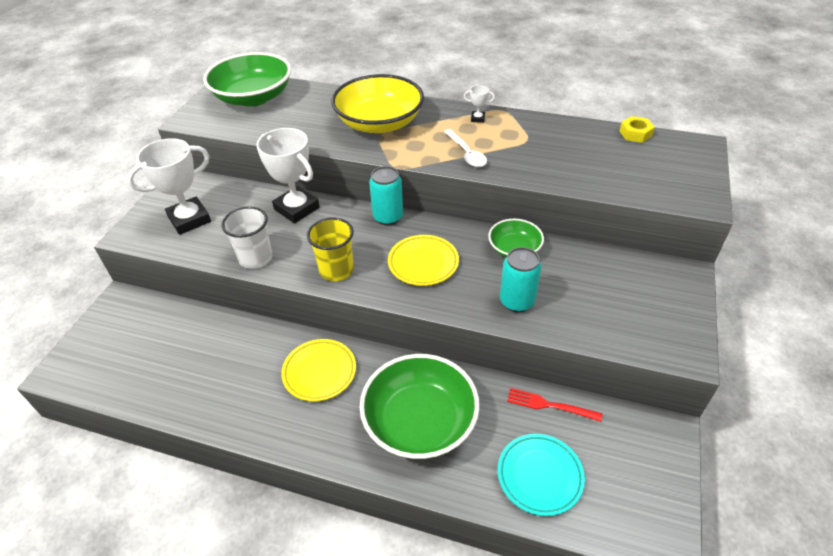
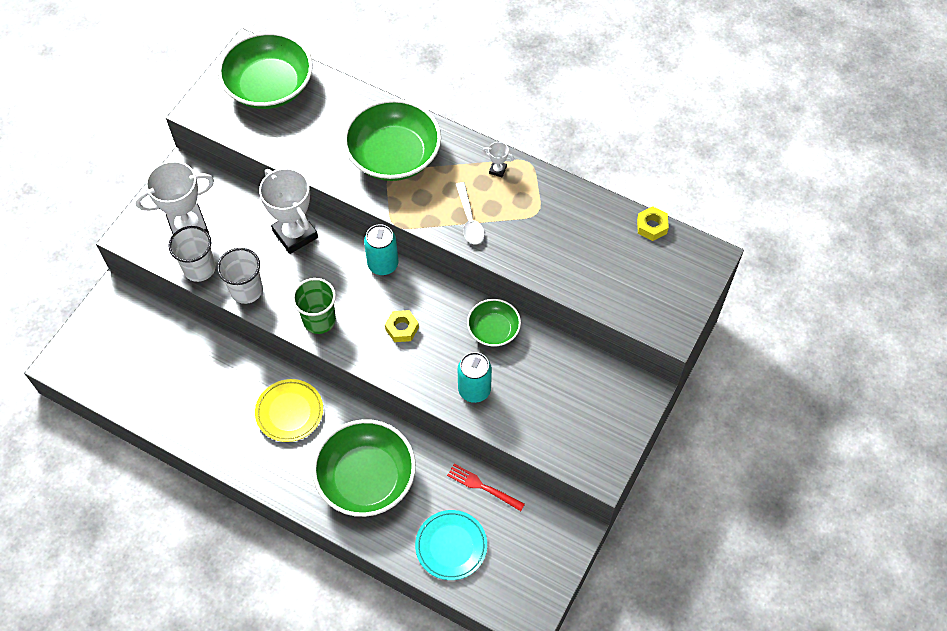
camera: 10 degrees right, 15 degrees up
(204, 249) = (199, 268): none -> white cup
(336, 270) = (319, 320): yellow cup -> green cup
(379, 123) = (394, 156): yellow bowl -> green bowl
(423, 263) = (402, 328): yellow plate -> yellow nut

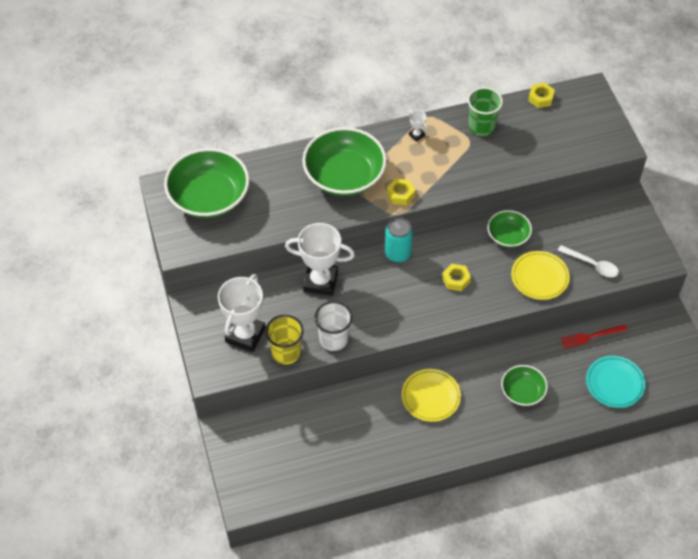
camera: 45 degrees left, 5 degrees down
(199, 268) = (286, 352): white cup -> yellow cup
(319, 320) = (401, 317): green cup -> green cup (481, 126)
(366, 478) = (522, 392): green bowl -> green bowl, size x0.54
(418, 210) = (400, 194): none -> yellow nut
(469, 220) = (437, 176): white spoon -> white spoon (592, 265)
(474, 390) = (539, 277): turquoise can -> yellow plate
(497, 170) = (416, 135): white trophy -> white trophy turned 75 degrees clockwise

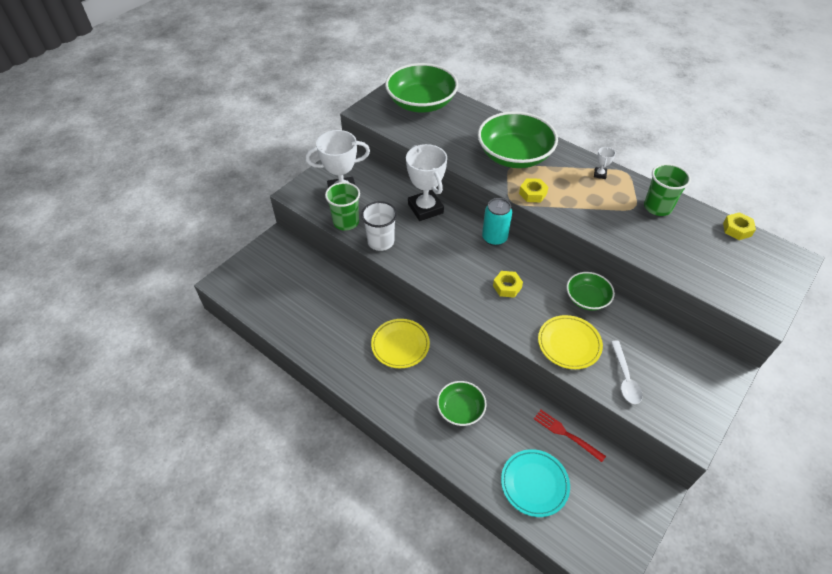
camera: 55 degrees right, 5 degrees down
(286, 352) = (346, 222): yellow cup -> green cup

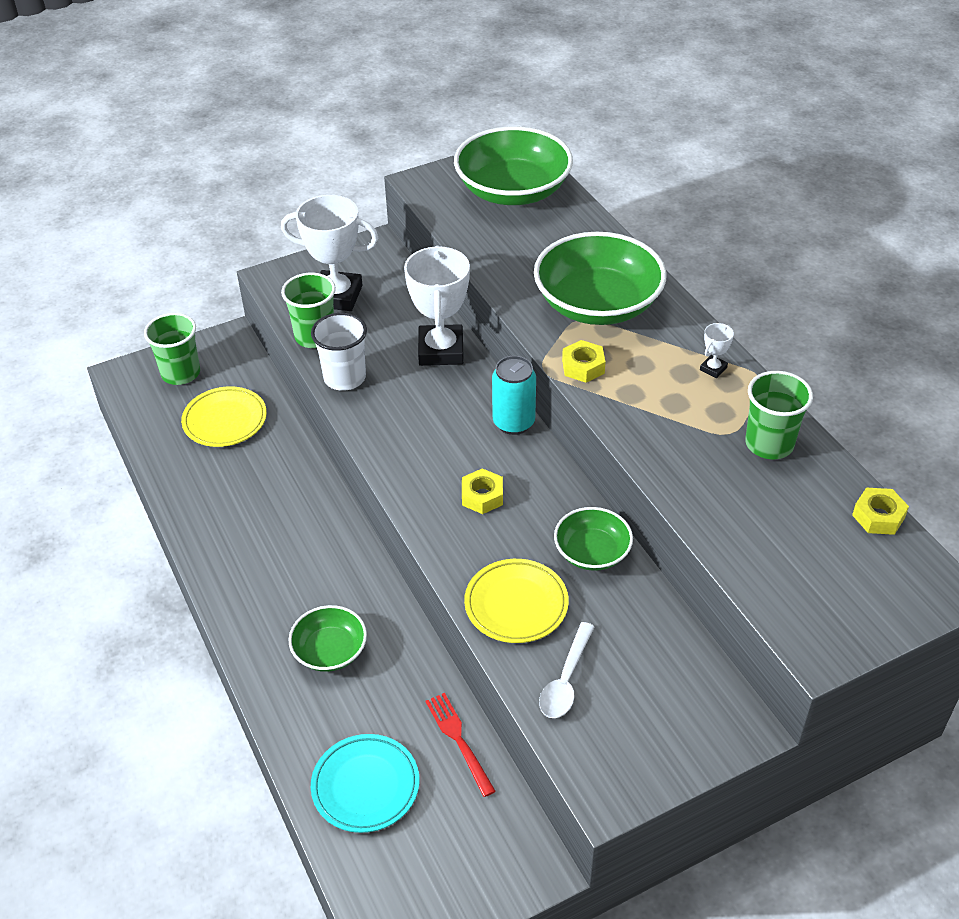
camera: 25 degrees right, 5 degrees down
(259, 270) = (181, 373): none -> green cup
(400, 345) = (305, 536): yellow plate -> yellow plate (225, 421)

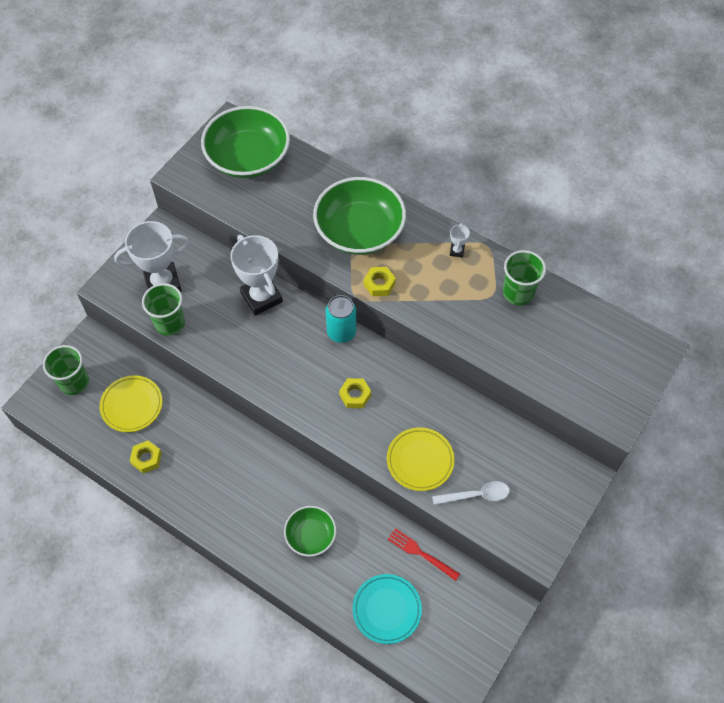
camera: 30 degrees left, 15 degrees up
(344, 378) = (212, 347): white cup -> none
(565, 680) = (476, 495): white spoon -> white spoon turned 90 degrees counterclockwise
(592, 552) = (442, 403): green bowl -> none
(878, 516) = (601, 316): yellow nut -> yellow nut (146, 458)

